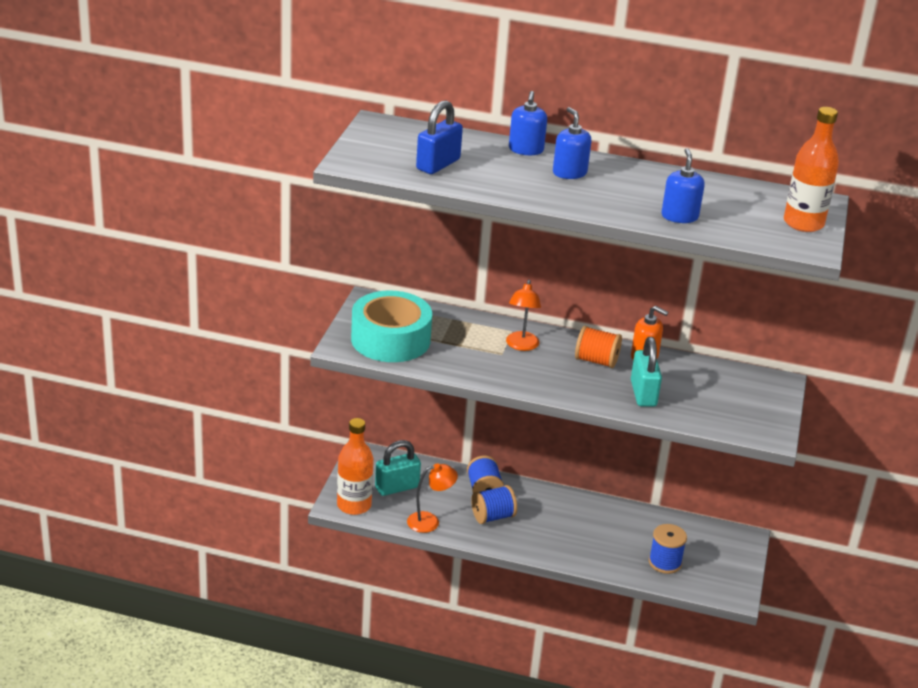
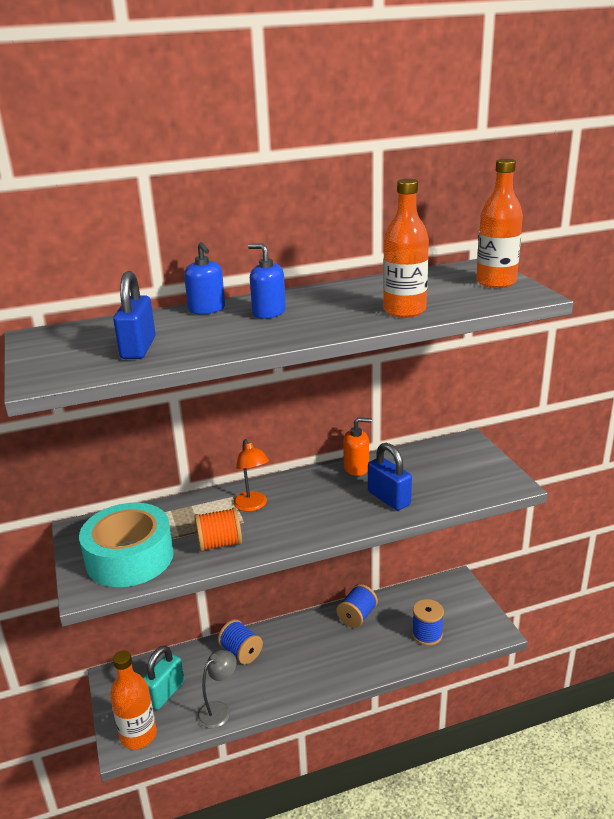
camera: 30 degrees left, 5 degrees down
(430, 521) = (219, 710): orange lamp -> grey lamp
(493, 516) = (267, 672): blue spool -> blue spool (357, 616)
(596, 361) = (325, 489): orange spool -> orange spool (219, 544)
(643, 394) = (389, 498): turquoise padlock -> blue padlock
(679, 216) = (404, 310): blue soap dispenser -> orange bottle

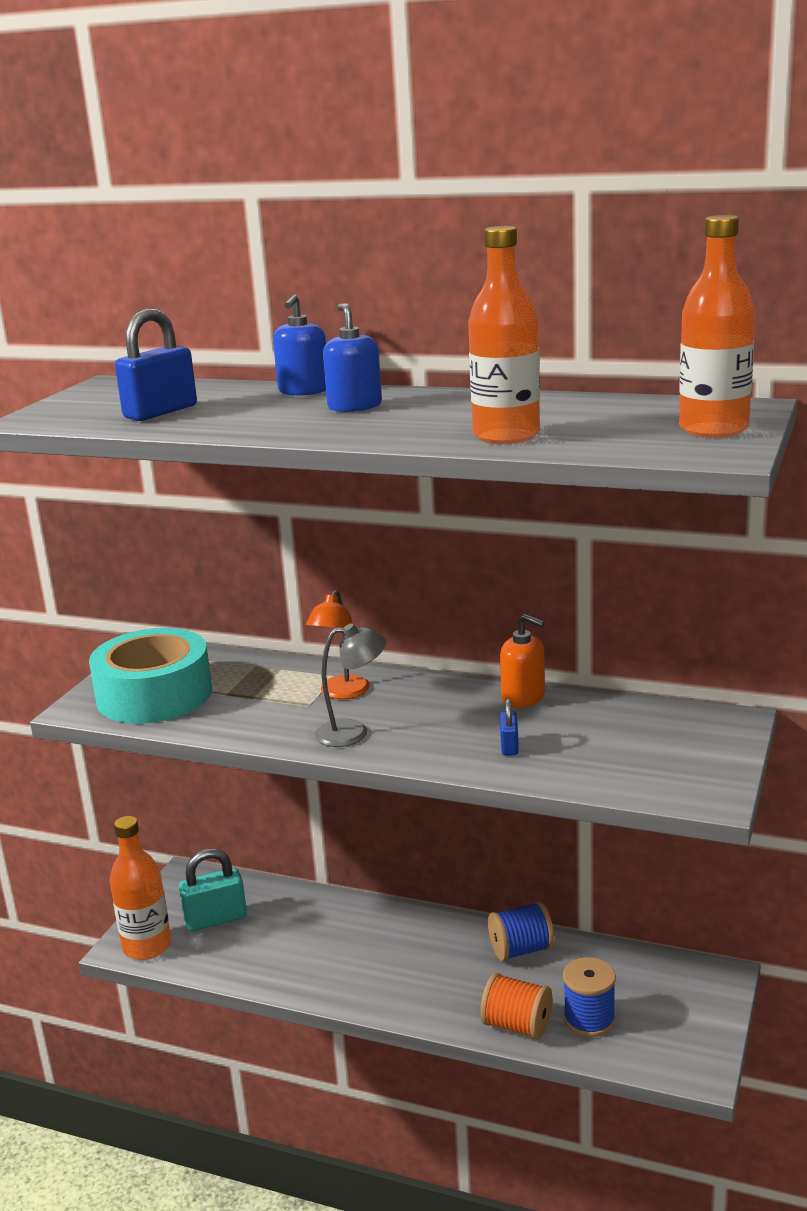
camera: 40 degrees right, 5 degrees down
(219, 544) = (252, 717): orange spool -> orange spool (517, 1025)
(219, 710) = (247, 966): grey lamp -> grey lamp (353, 732)
(241, 652) = (338, 919): blue spool -> none
(389, 498) = (509, 746): blue padlock -> blue padlock, size x0.52

